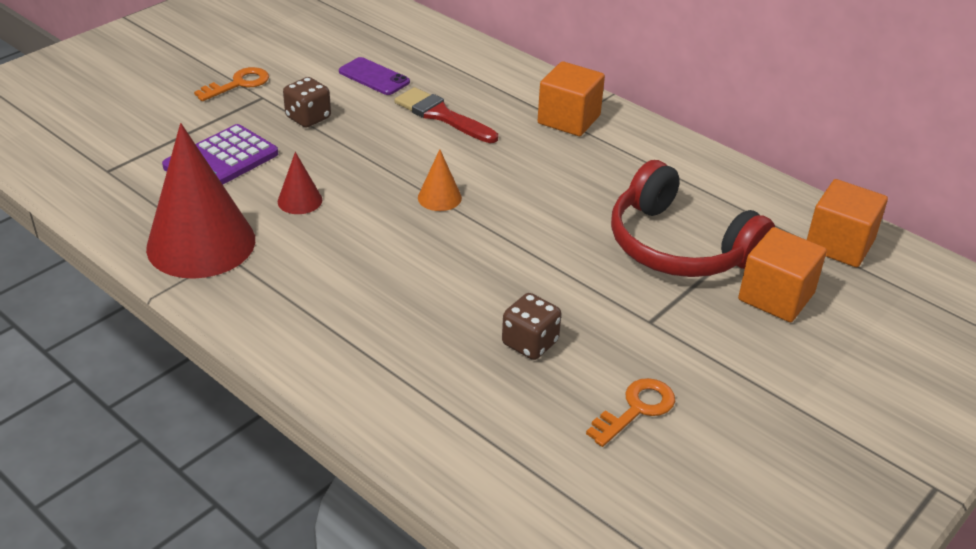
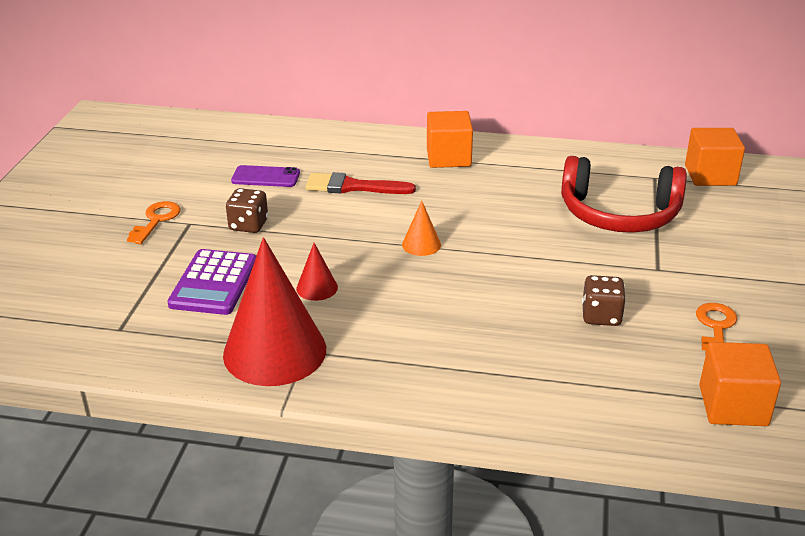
camera: 30 degrees left, 5 degrees down
(776, 296) = (712, 222): orange cube -> orange cube (733, 406)

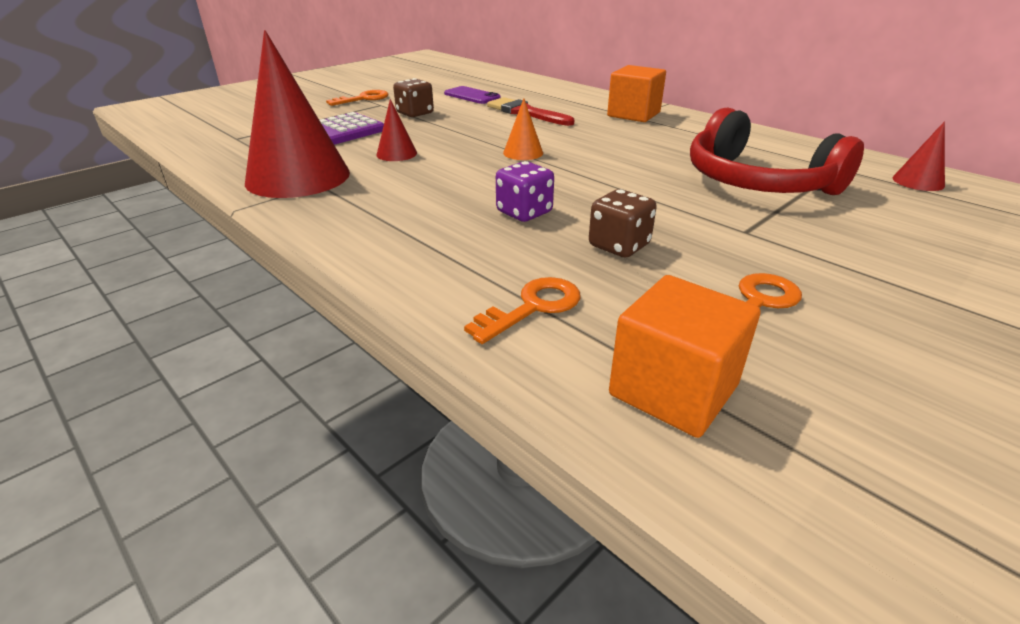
camera: 35 degrees right, 0 degrees up
(506, 312) = (524, 212): none -> purple dice
(610, 389) = (532, 307): none -> orange key
(710, 175) = (918, 182): orange cube -> red cone

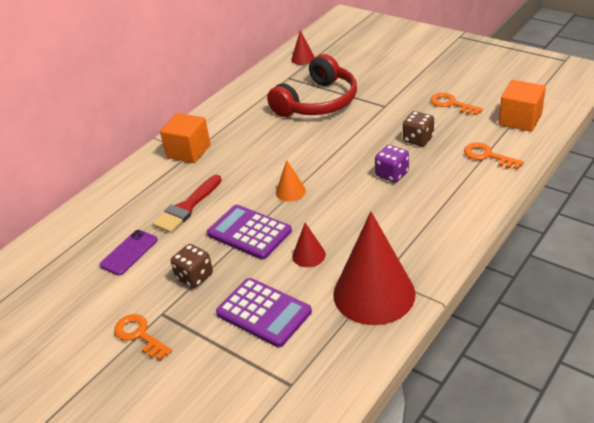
camera: 95 degrees left, 5 degrees up
(461, 133) = (249, 232): none -> purple calculator

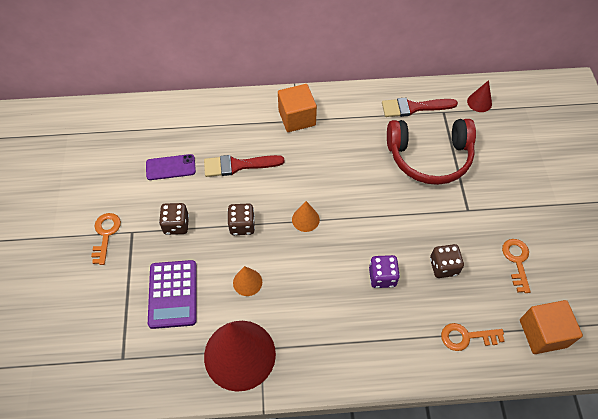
camera: 45 degrees right, 20 degrees up
(249, 232) = (242, 225): purple calculator -> brown dice
(265, 89) = (414, 107): none -> red brush
(308, 255) = (247, 282): red cone -> orange cone
(487, 156) = (466, 337): orange key -> orange key turned 90 degrees counterclockwise

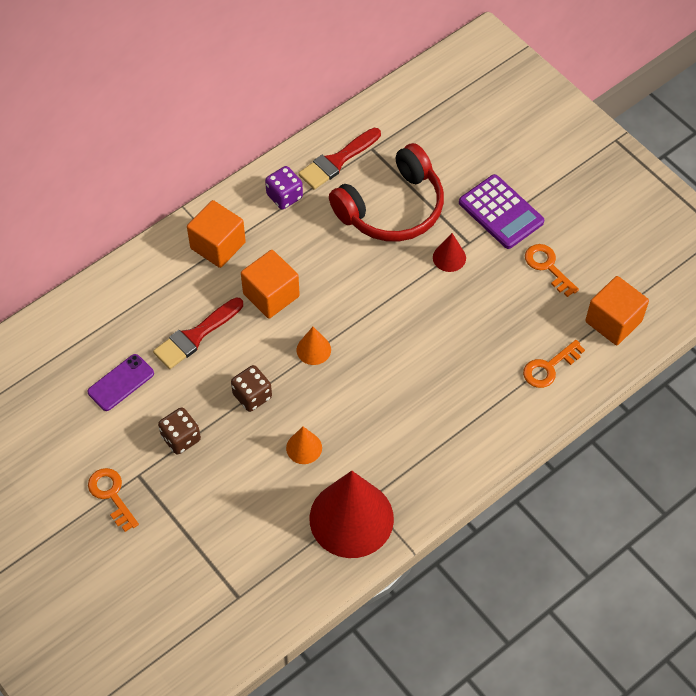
camera: 35 degrees left, 0 degrees up
(173, 294) = (237, 507): purple calculator -> purple calculator (501, 212)
(306, 167) = (271, 295): none -> orange cube
(382, 277) = (432, 360): purple dice -> purple dice (284, 196)
(443, 267) = (483, 314): brown dice -> none
(479, 102) = (402, 116): red cone -> red cone (449, 257)

